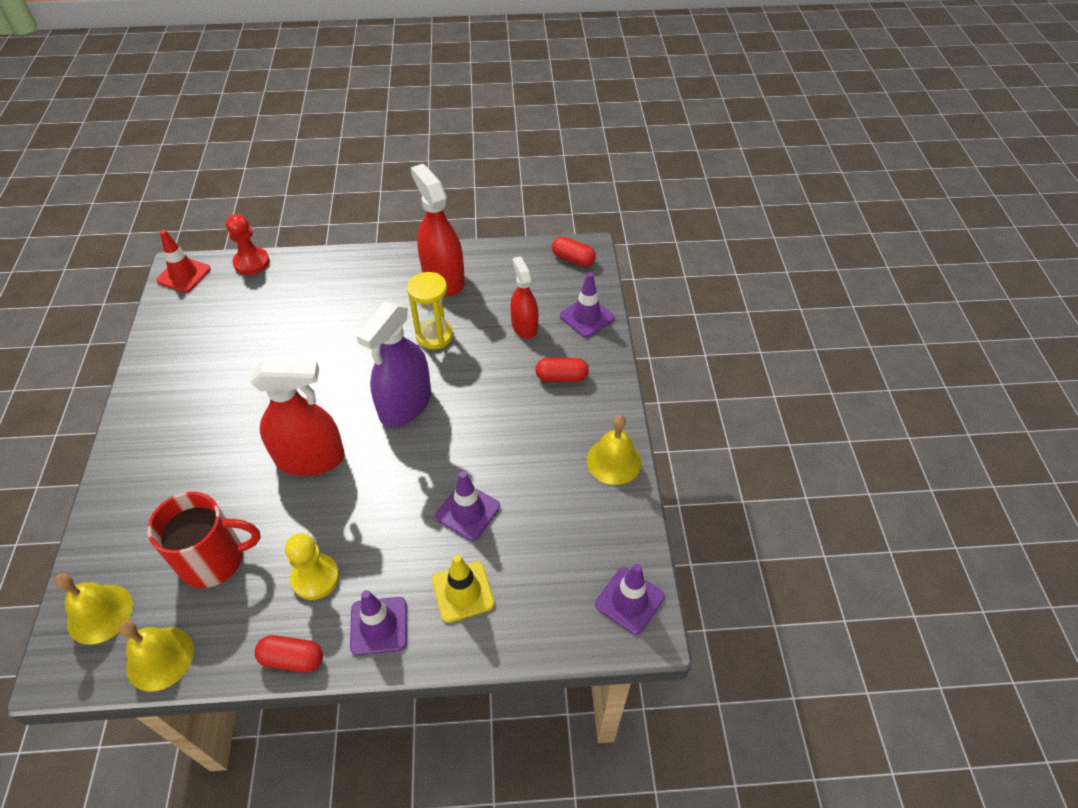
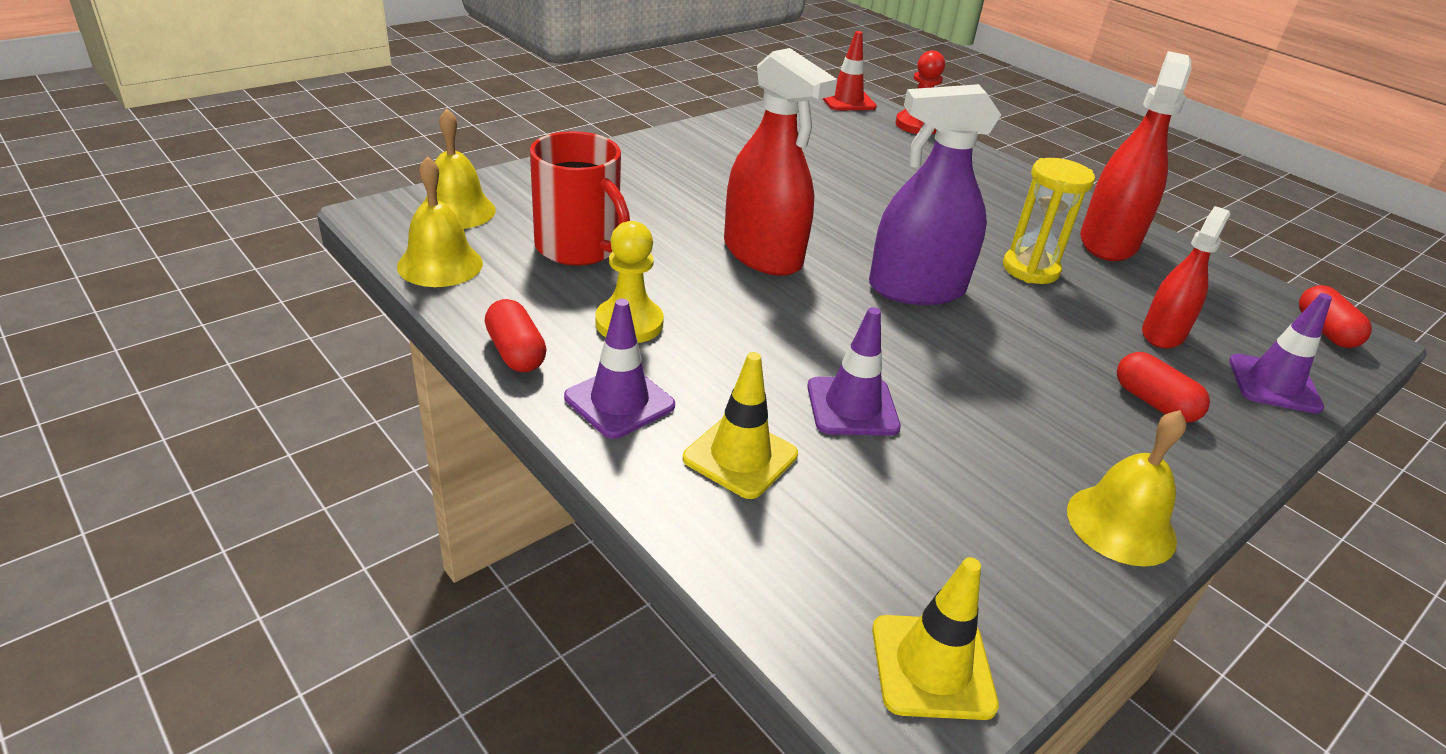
camera: 50 degrees right, 15 degrees down
(629, 601) = (932, 667): purple traffic cone -> yellow traffic cone

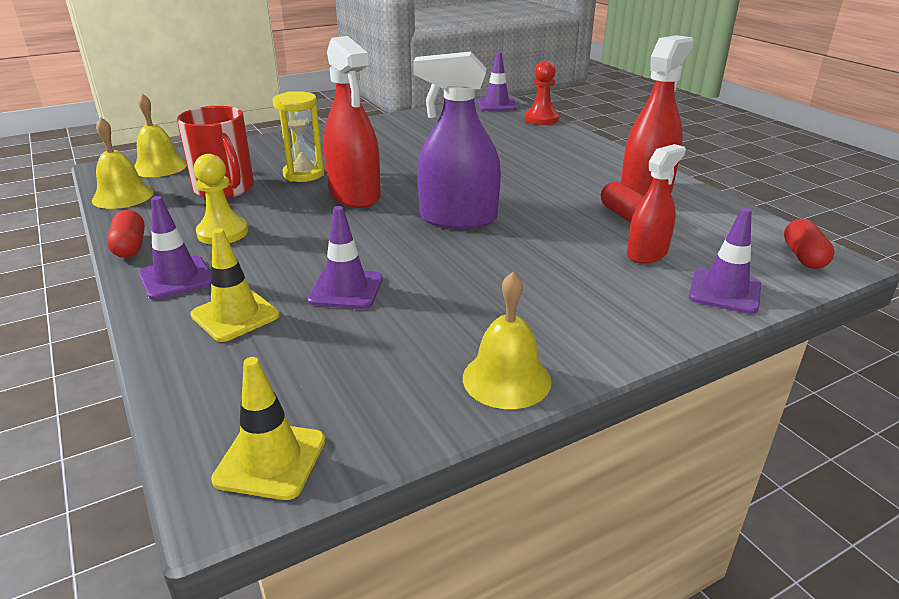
camera: 15 degrees right, 5 degrees down
(846, 100) = (496, 105): red traffic cone -> purple traffic cone
(1030, 269) = (563, 208): yellow hourglass -> yellow hourglass (303, 174)
(1153, 403) = (602, 299): red capsule -> red capsule (623, 215)

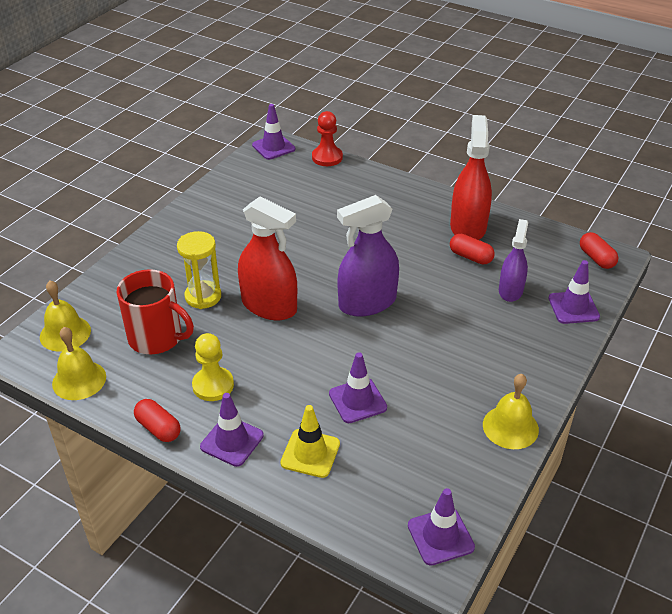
camera: 30 degrees left, 10 degrees up
(270, 460) = (440, 536): yellow traffic cone -> purple traffic cone
(647, 253) = (510, 290): red spray bottle -> purple spray bottle

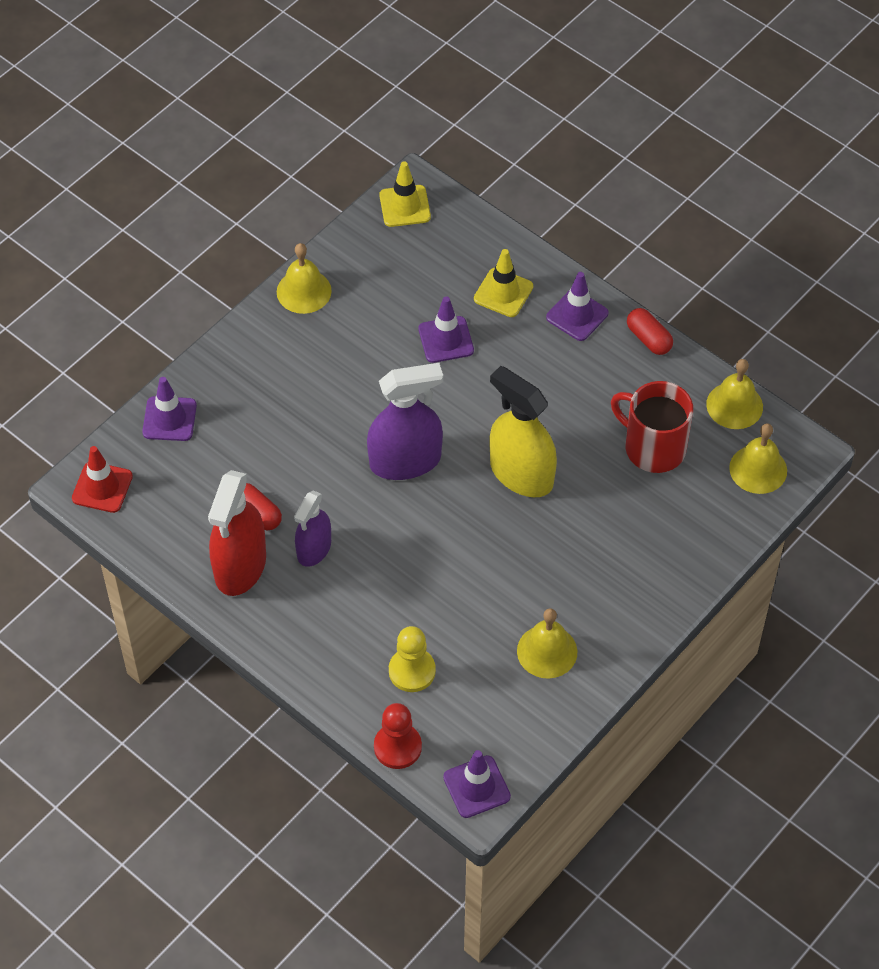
camera: 170 degrees left, 15 degrees up
(203, 296) = (599, 499): yellow hourglass -> none
(213, 385) = (592, 378): yellow pawn -> yellow pawn (412, 671)
(236, 208) = (547, 651): none -> yellow bell
(269, 306) = (521, 474): red spray bottle -> yellow spray bottle
(440, 536) = (405, 206): purple traffic cone -> yellow traffic cone
(510, 290) = (230, 454): purple spray bottle -> purple spray bottle (314, 549)
(596, 258) = (102, 487): red capsule -> red traffic cone

